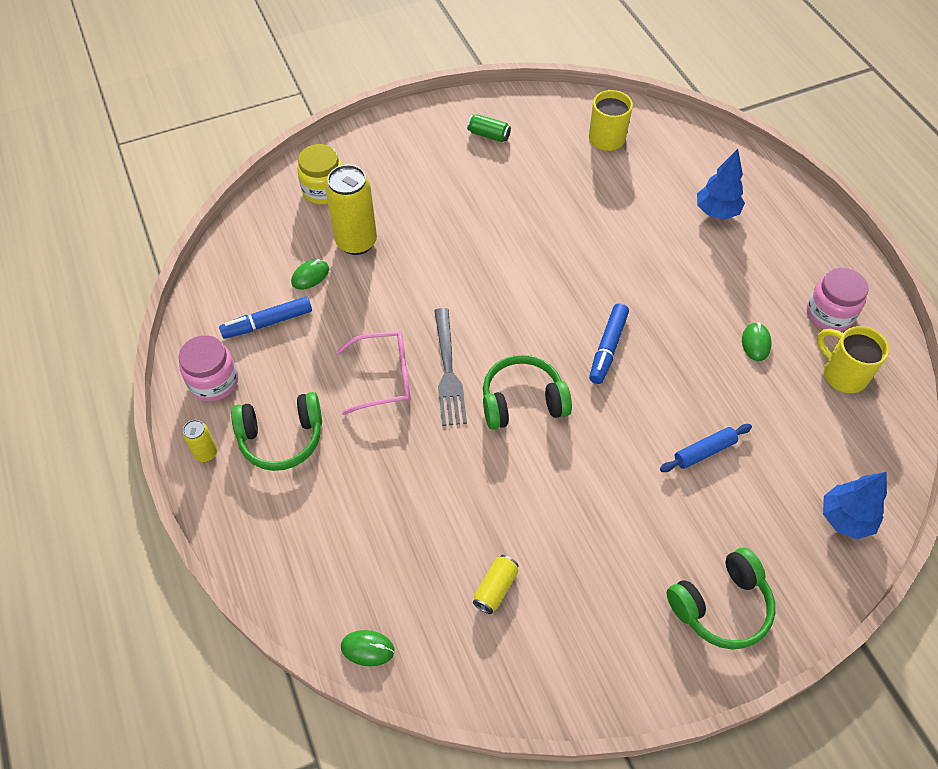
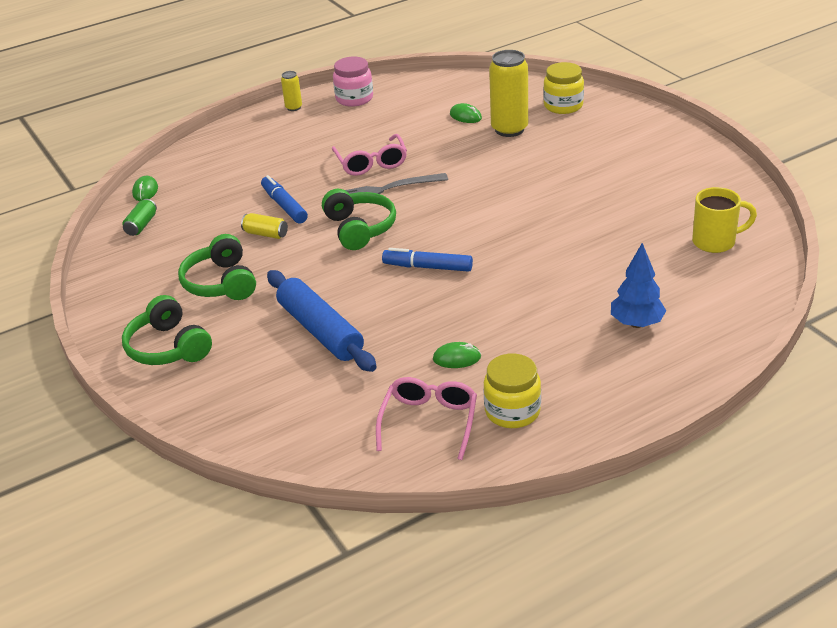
camera: 85 degrees right, 20 degrees down
(267, 323) = (413, 108): blue marker -> blue marker (284, 206)
(281, 438) = (310, 132): green headphones -> green headphones (221, 283)
(488, 135) = (678, 173): green can -> green can (141, 225)
(495, 588) = (188, 236): yellow can -> yellow can (265, 234)
(704, 451) = (320, 330): blue rolling pin -> blue rolling pin, size x1.89
(829, 314) = (512, 411): pink jar -> yellow jar
(843, 374) = (429, 421): yellow mug -> pink glasses
(845, 518) = (254, 422): blue tree -> none

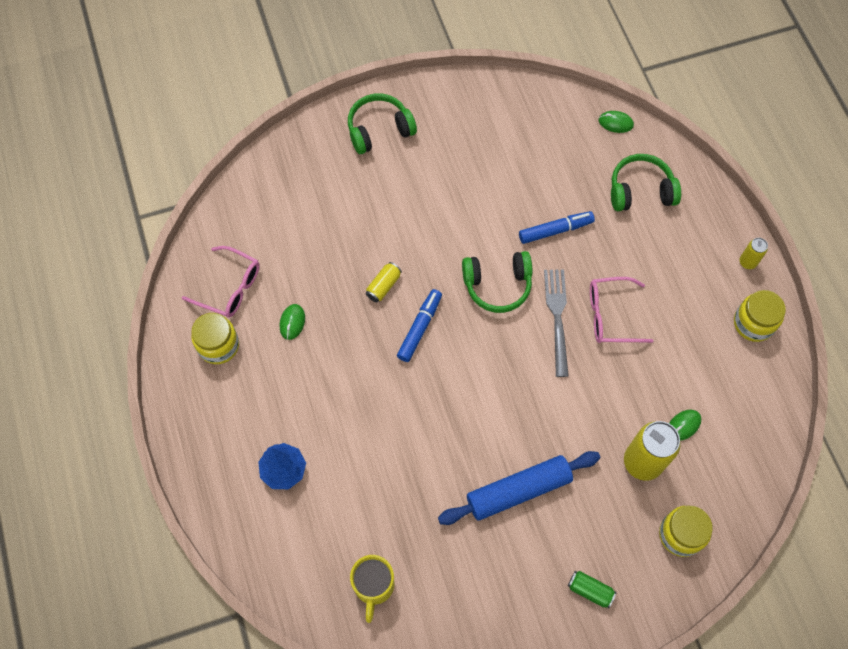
camera: 100 degrees right, 30 degrees up
(141, 225) = (558, 118): green can -> green can (590, 590)
(221, 283) = (451, 171): green headphones -> green headphones (640, 191)
(265, 234) = (513, 210): yellow can -> yellow can (383, 286)
(320, 330) = (362, 233): blue rolling pin -> blue rolling pin (518, 490)
(354, 98) = (753, 323): pink jar -> yellow jar

